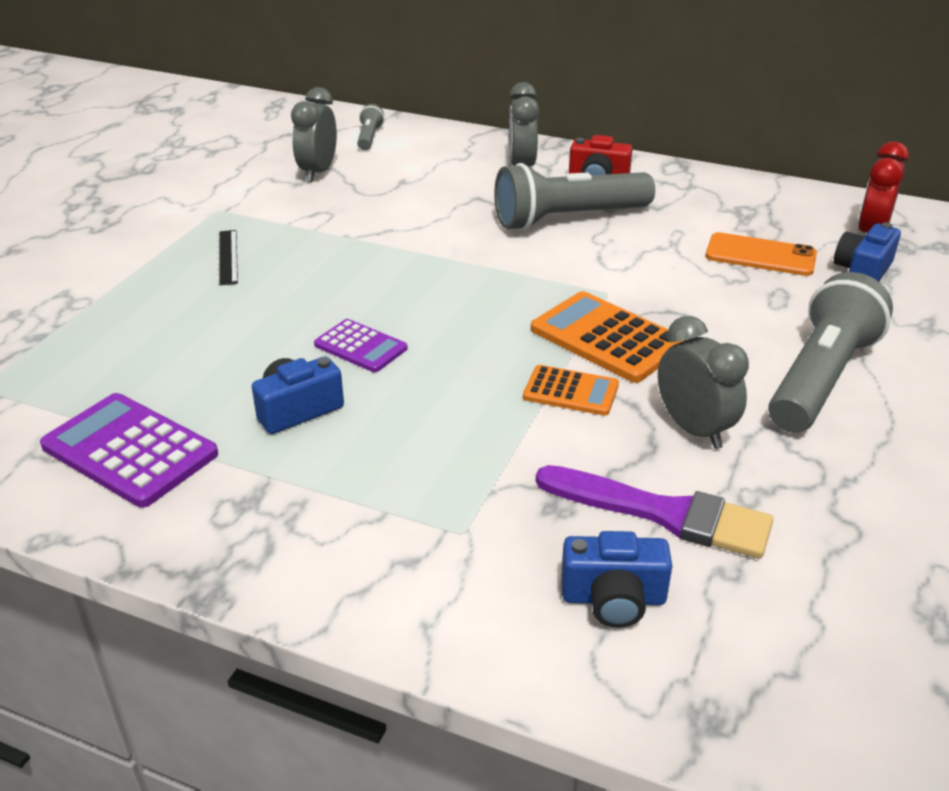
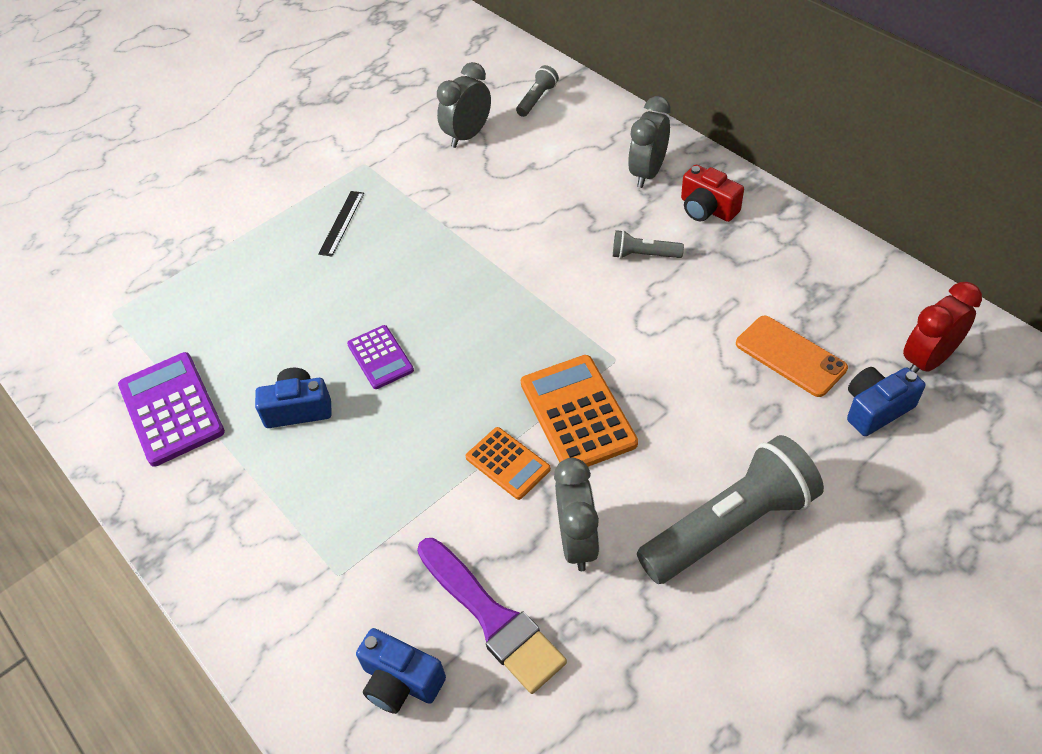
camera: 30 degrees right, 15 degrees up
(568, 219) = (644, 255): grey flashlight -> grey flashlight, size x0.46

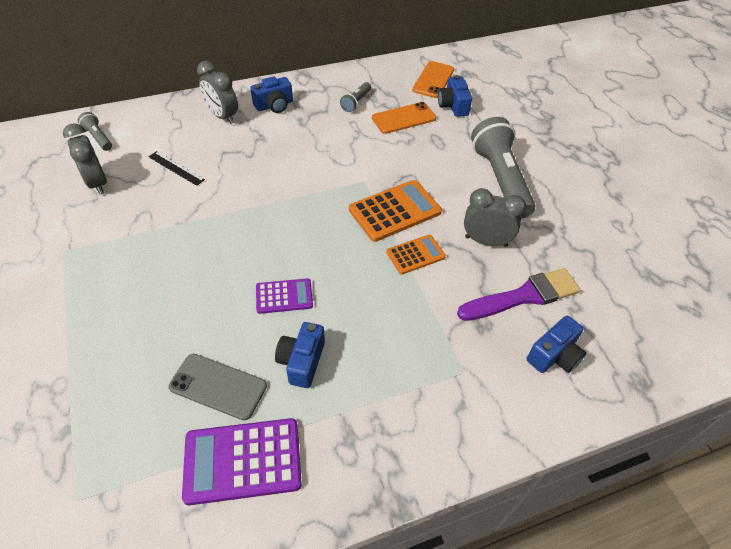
camera: 75 degrees left, 0 degrees up
(246, 353) = (218, 386): none -> grey phone
(341, 223) = (120, 284): black ruler -> black ruler (176, 168)
(577, 413) = (395, 211): orange calculator -> orange calculator turned 150 degrees clockwise
(644, 255) = (290, 142): grey flashlight -> grey flashlight (356, 102)
(707, 209) = (274, 105): red camera -> blue camera
(927, 360) = (433, 80): red clock -> orange phone

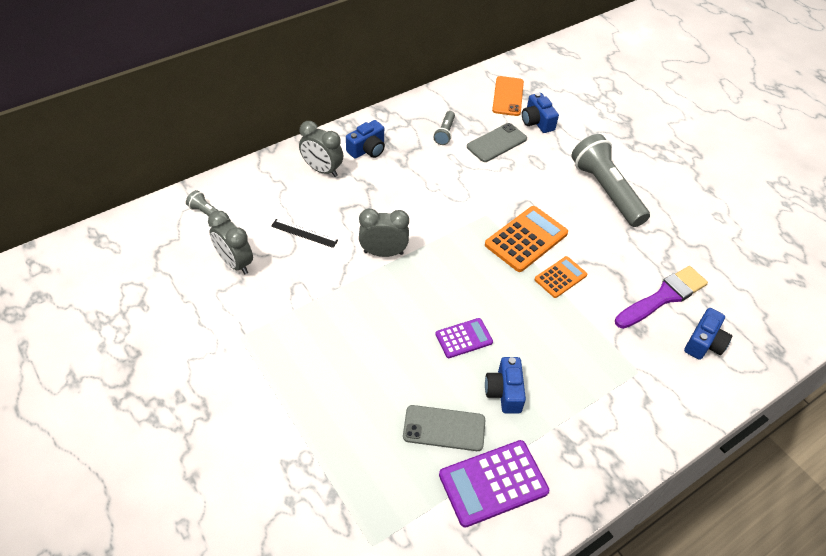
camera: 15 degrees left, 0 degrees up
(404, 118) = (496, 143): orange phone -> grey phone
(486, 241) = (615, 253): grey clock -> grey clock (383, 252)

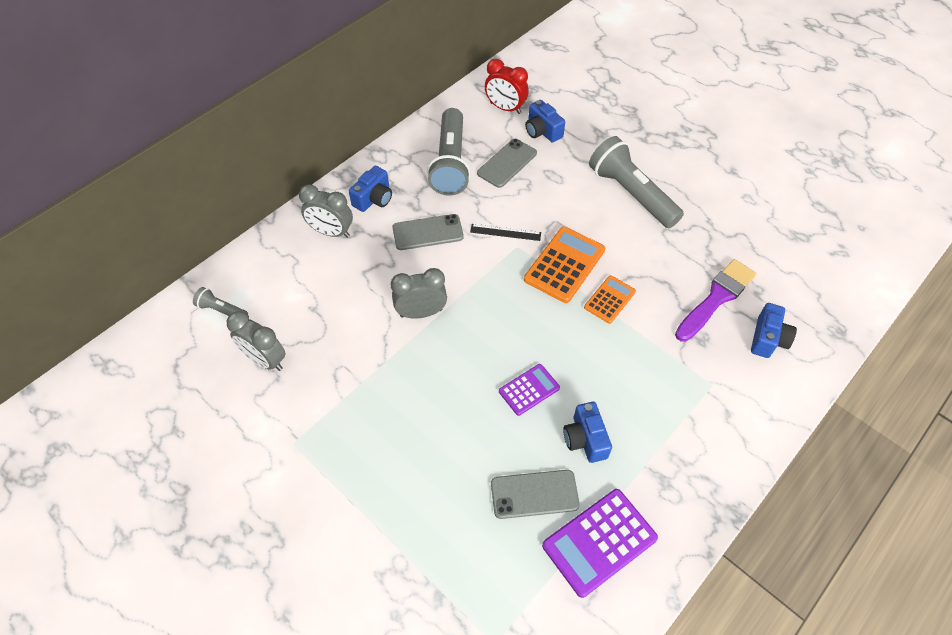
camera: 10 degrees left, 5 degrees up
(304, 233) = (331, 309): black ruler -> black ruler (505, 232)
(408, 187) = (428, 232): none -> grey phone
(445, 133) = (450, 163): grey flashlight -> grey flashlight, size x2.18
(508, 96) = (505, 108): orange phone -> red clock

